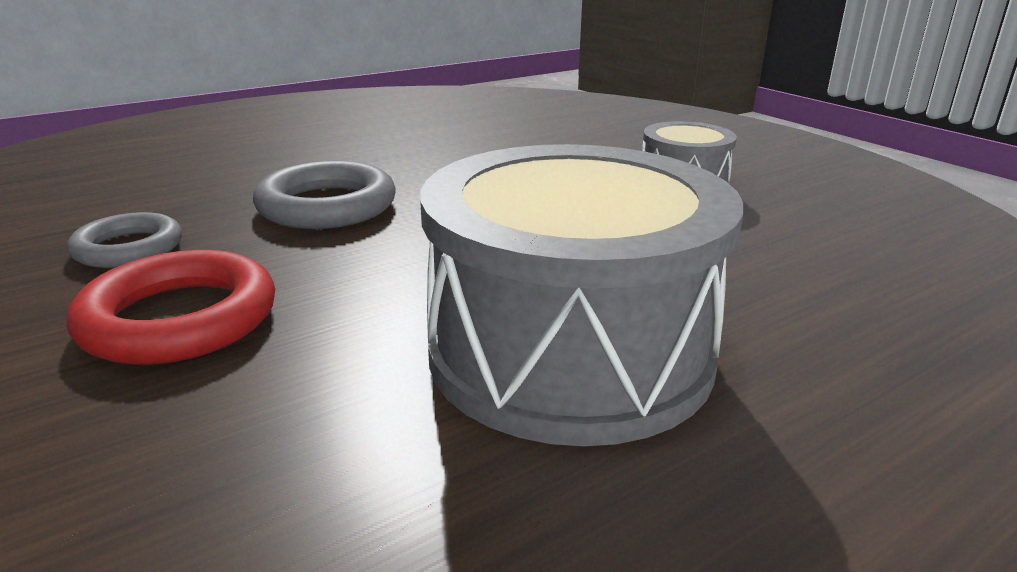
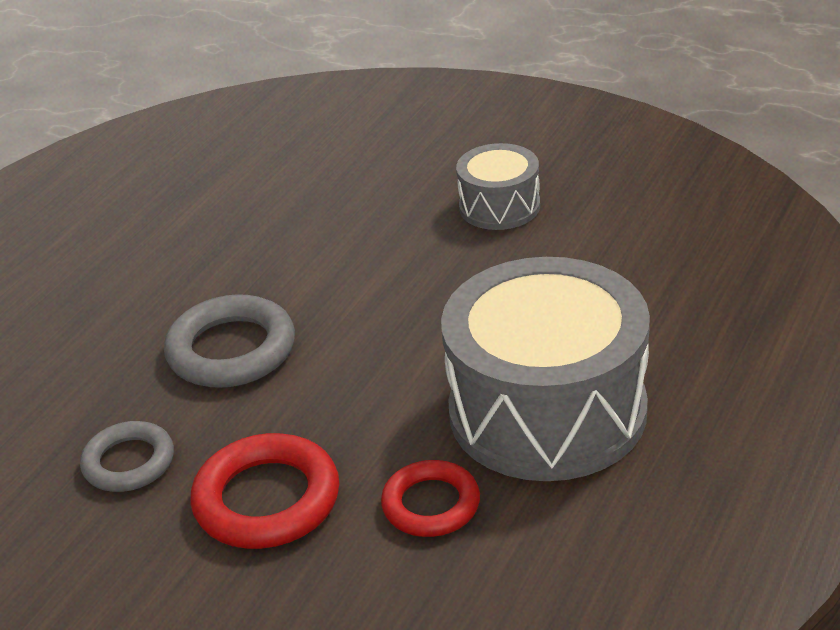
camera: 25 degrees left, 10 degrees up
(323, 393) = (431, 504): none -> red ring

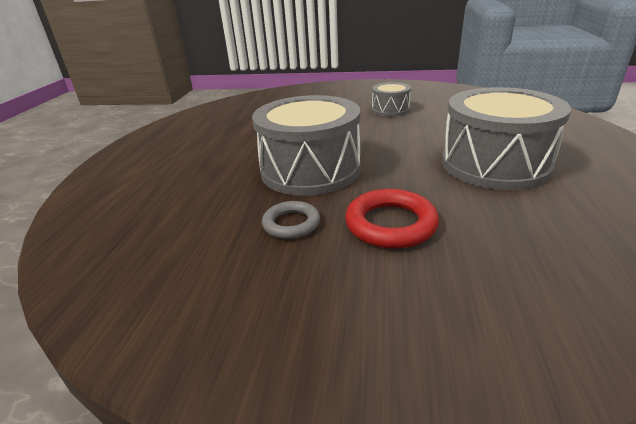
camera: 20 degrees left, 5 degrees down
(231, 350) = (310, 170): grey ring -> grey drum
(431, 504) = (483, 208): red ring -> none

